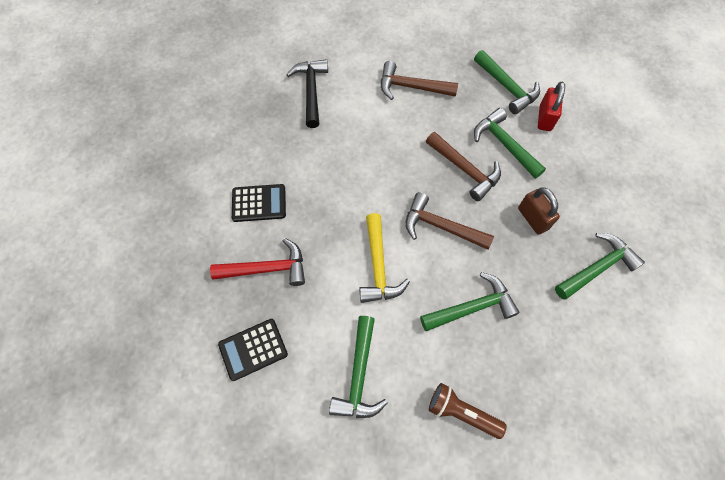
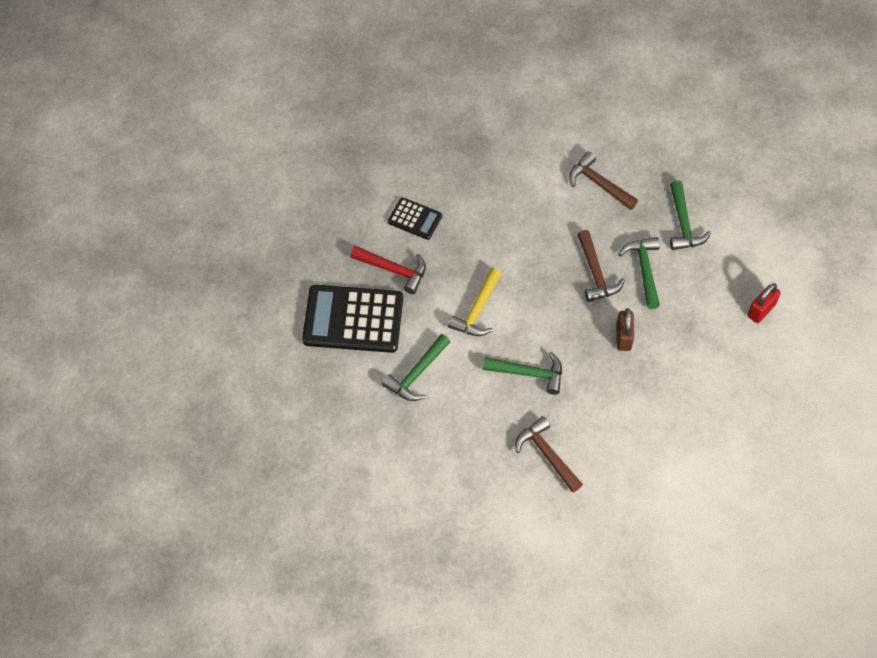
camera: 30 degrees right, 5 degrees down
(253, 349) = (353, 319): black calculator -> black calculator, size x1.96
(311, 91) = (510, 147): black hammer -> none
(440, 226) = (545, 306): brown hammer -> brown hammer (547, 454)
(461, 412) = (473, 433): brown flashlight -> none
(545, 118) = (696, 266): red padlock -> red padlock (761, 310)
(597, 267) = (647, 397): green hammer -> none

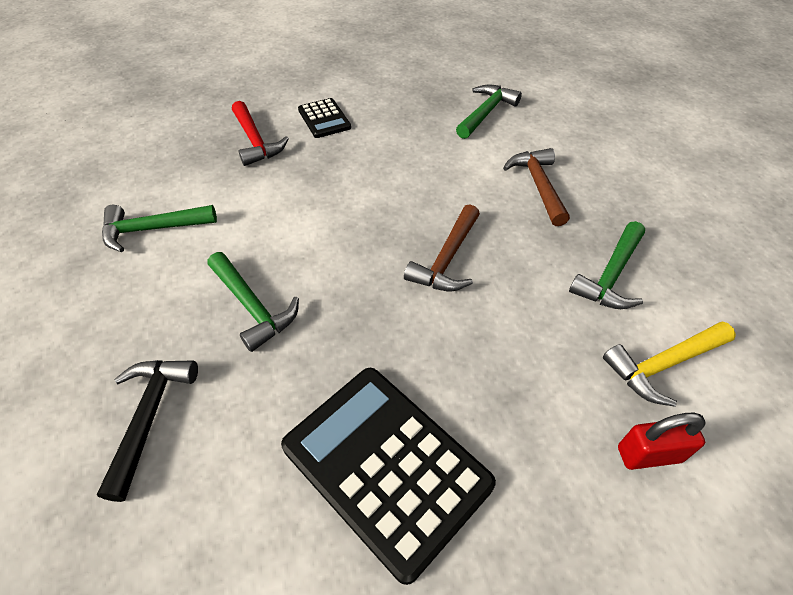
camera: 40 degrees right, 10 degrees down
(353, 319) = (171, 154): black calculator -> black calculator (386, 465)
(477, 310) = (282, 214): yellow hammer -> yellow hammer (663, 365)
(547, 454) = (150, 416): brown hammer -> black hammer
(623, 337) = (407, 347): brown padlock -> none
(644, 269) = (511, 291): green hammer -> green hammer (486, 113)

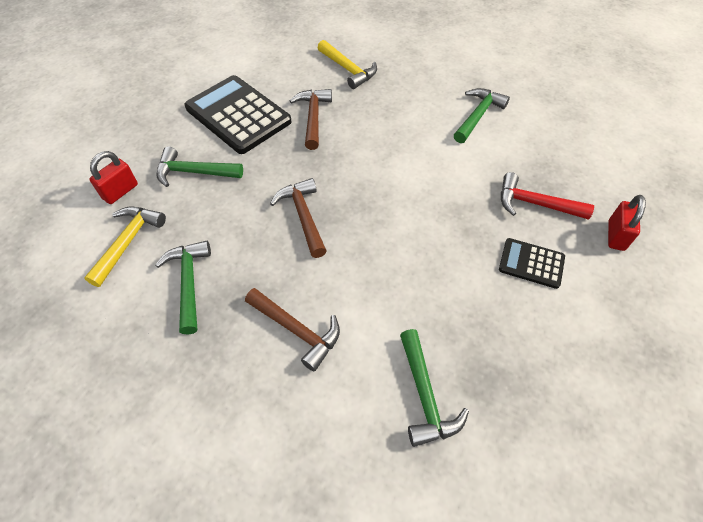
camera: 135 degrees right, 5 degrees up
(150, 416) = (348, 70): black hammer -> yellow hammer
(247, 97) = (616, 235): none -> red padlock
(253, 307) = (370, 122): green hammer -> green hammer (194, 172)
(299, 370) = (313, 117): none -> brown hammer
(386, 465) = (238, 115): black calculator -> black calculator turned 135 degrees counterclockwise

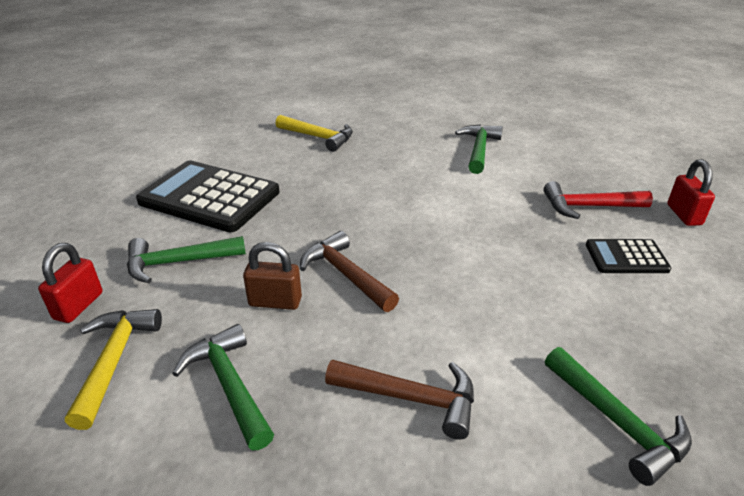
camera: 20 degrees left, 20 degrees down
(244, 225) = (275, 302): none -> brown padlock
(313, 117) = (303, 183): brown hammer -> none

